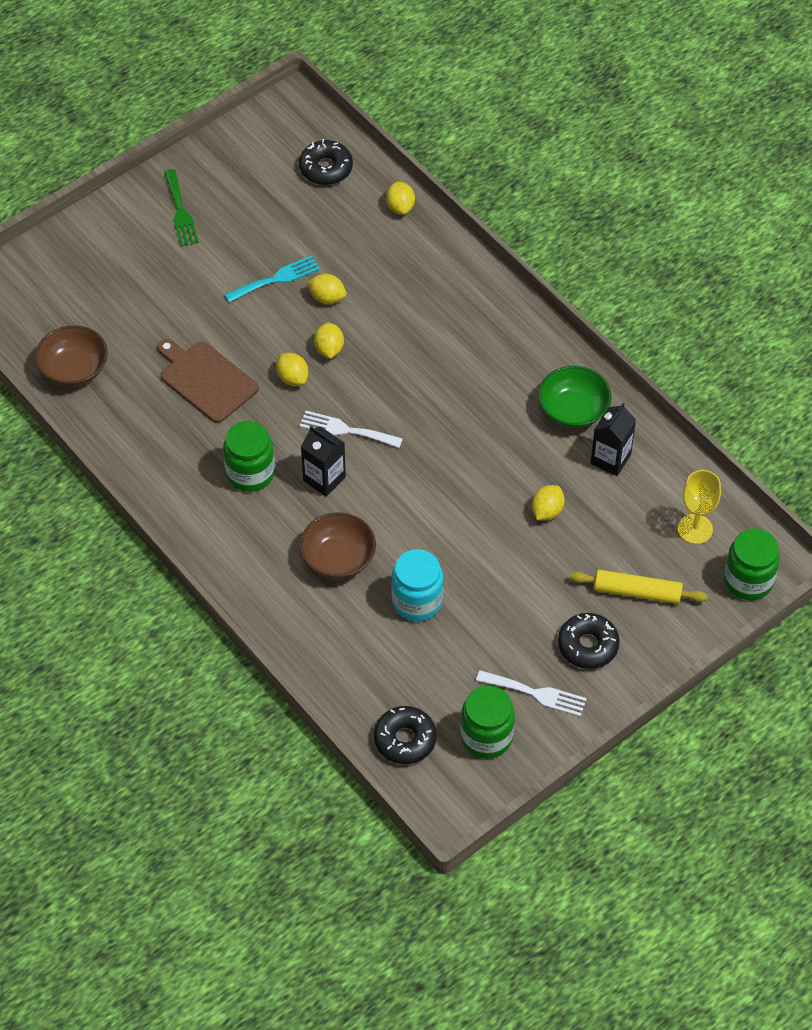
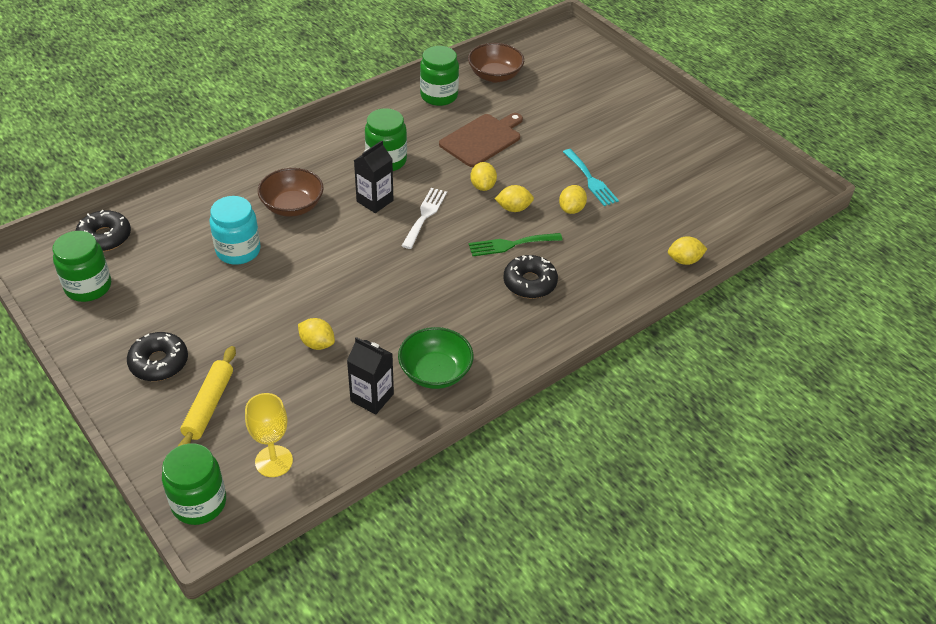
camera: 90 degrees right, 10 degrees down
(118, 427) = (439, 96): none -> green jar
(180, 212) = (659, 129): green fork -> green fork (511, 244)
(292, 378) = (483, 186): yellow lemon -> yellow lemon turned 60 degrees counterclockwise
(326, 168) = (724, 213): black donut -> black donut (530, 283)
(536, 693) = (120, 322): white fork -> none

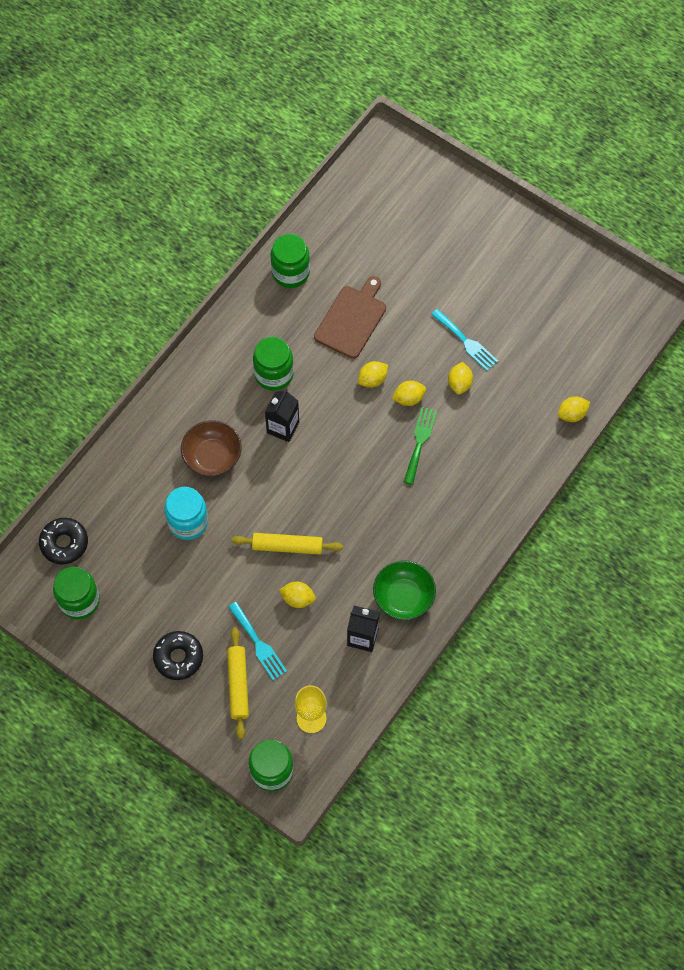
camera: 15 degrees left, 20 degrees up
(252, 373) = (258, 644): none -> turquoise fork
(329, 296) = (287, 546): none -> yellow rolling pin
(425, 215) = (333, 431): white fork -> none
(483, 186) = (372, 379): yellow lemon -> yellow lemon turned 75 degrees clockwise
(495, 75) = (334, 227): brown bowl -> none
(511, 244) = (420, 442): green fork -> green fork turned 135 degrees clockwise
(530, 283) = (449, 480): black donut -> none

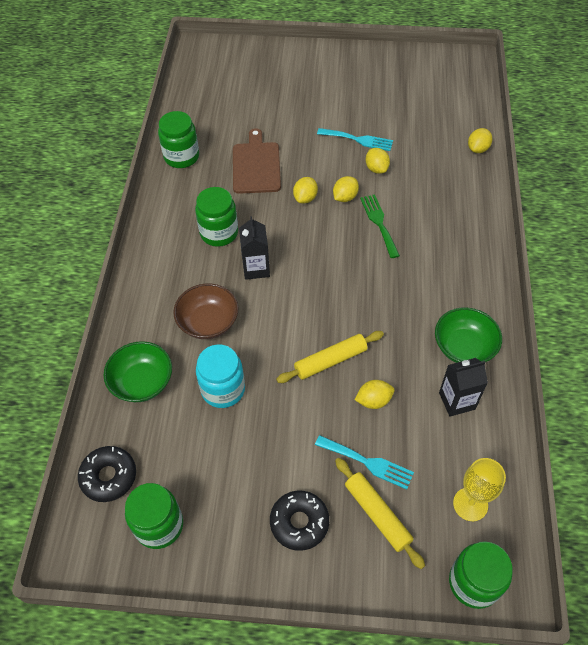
camera: 30 degrees left, 10 degrees down
(130, 480) = (142, 382): none -> green bowl

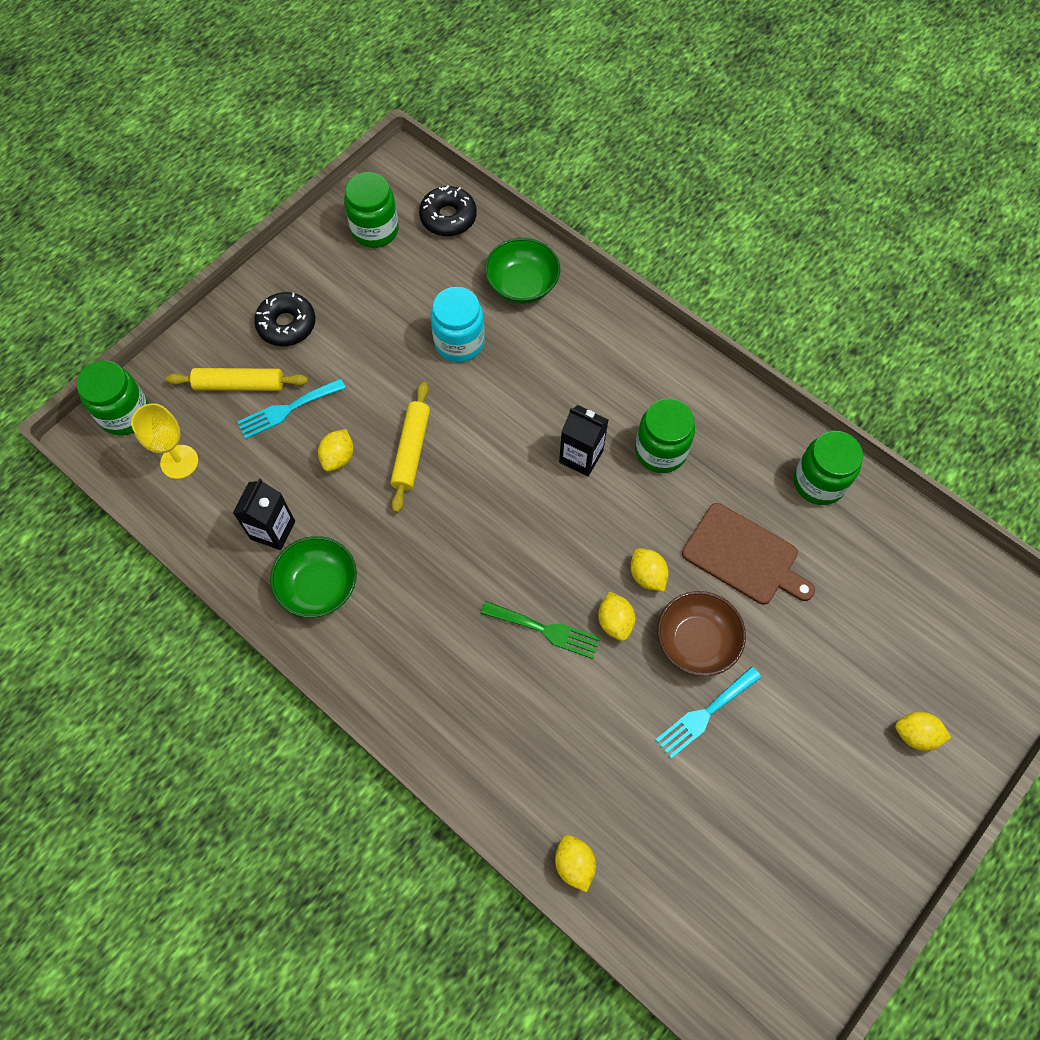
camera: 125 degrees right, 10 degrees up
(208, 322) = (546, 373): brown bowl -> brown bowl (696, 641)
(376, 169) = (635, 696): yellow lemon -> yellow lemon (915, 734)

